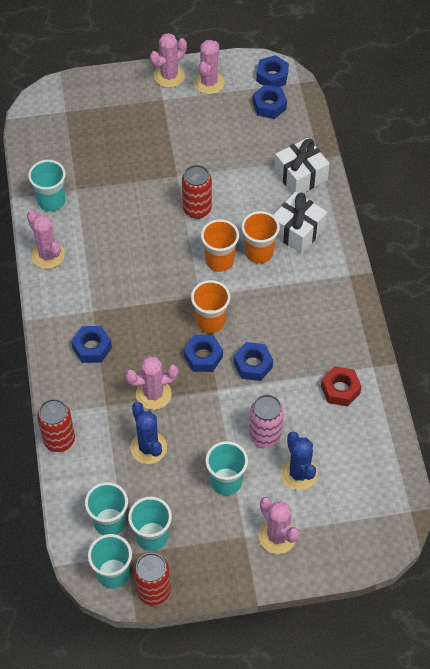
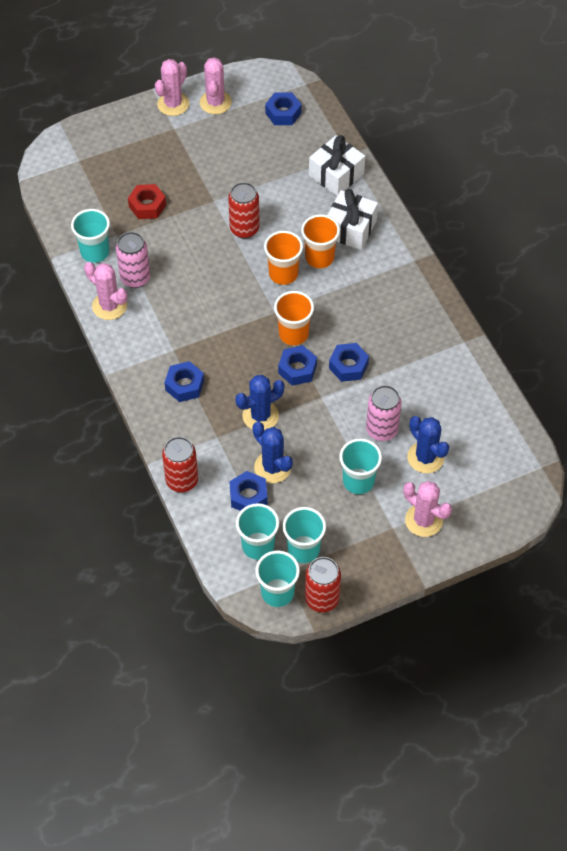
camera: 15 degrees left, 0 degrees up
(80, 234) = (135, 278): none -> pink can
(153, 394) = (260, 416): pink cactus -> blue cactus
(272, 76) = (276, 84): blue nut -> blue nut (248, 496)
(340, 389) = (440, 370): red nut -> red nut (147, 206)

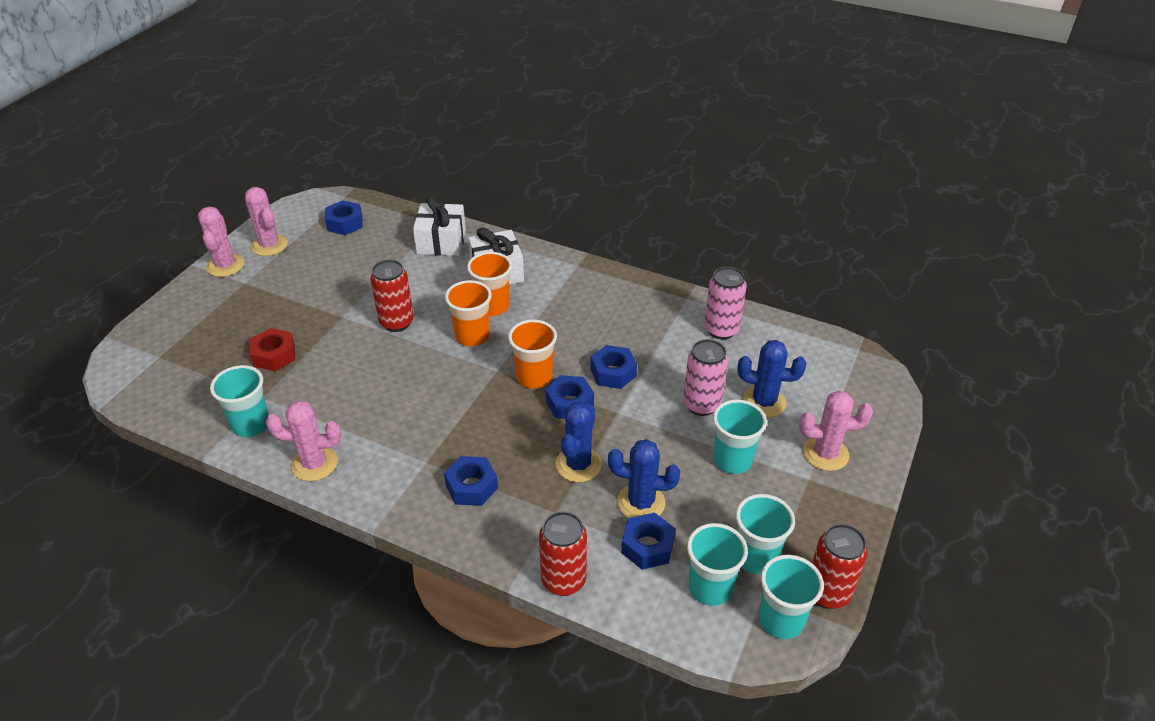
camera: 40 degrees left, 15 degrees down
(135, 278) = (320, 422): pink can -> pink can (721, 330)

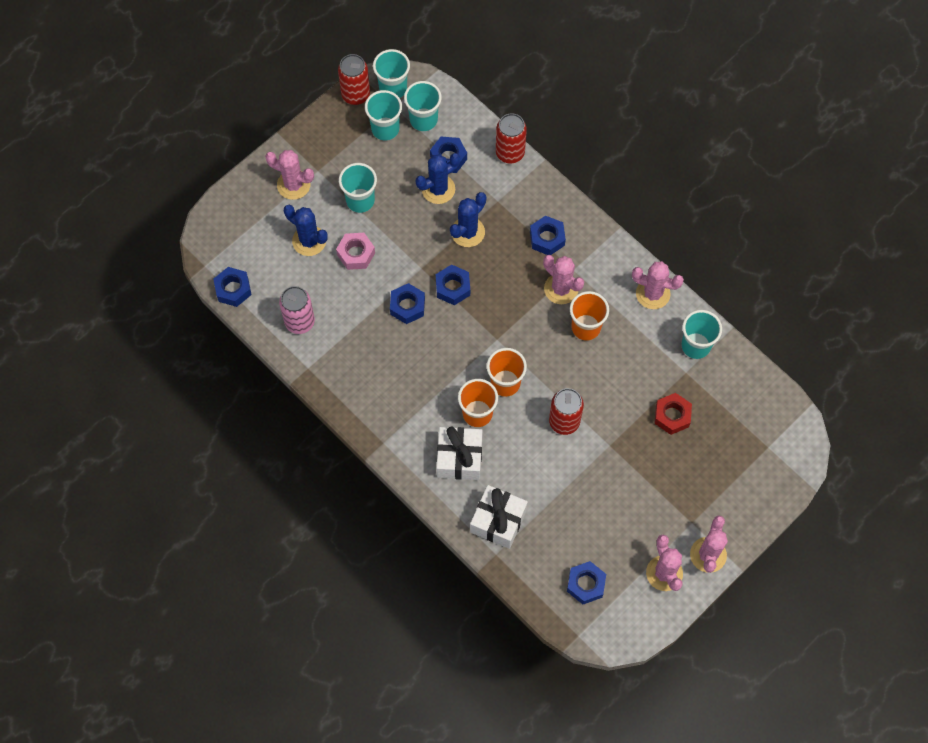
camera: 160 degrees left, 25 degrees up
(436, 437) = (561, 289): none -> pink cactus
(534, 377) = (470, 322): orange cup -> orange cup (586, 327)
(641, 503) = (438, 189): blue cactus -> blue cactus turned 60 degrees counterclockwise
(701, 404) = (356, 254): pink can -> pink nut
(811, 337) = (233, 289): none -> blue nut

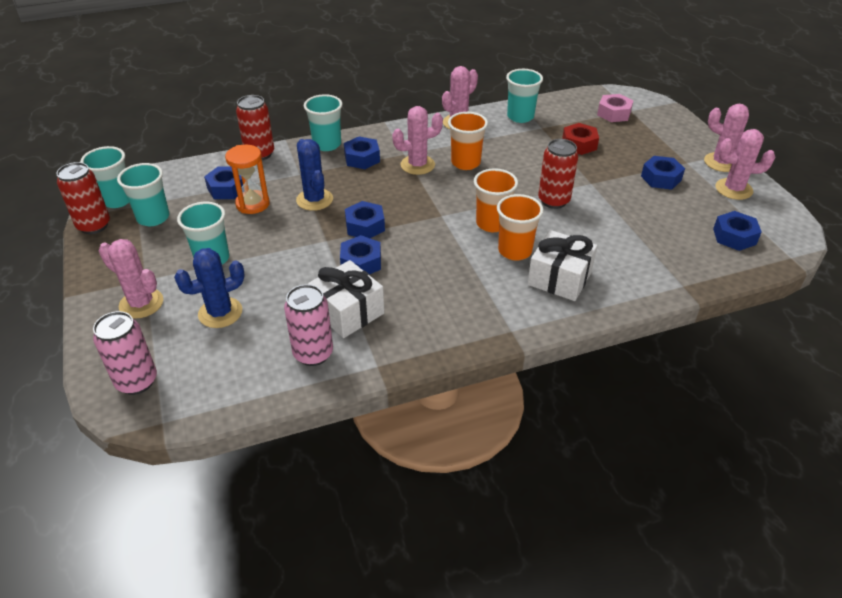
camera: 65 degrees left, 25 degrees down
(227, 230) = (137, 381): none -> pink can
(233, 289) = (220, 403): blue nut -> blue nut (661, 178)
(293, 185) = (141, 303): pink cactus -> pink cactus turned 75 degrees clockwise
(356, 254) = (269, 281): pink nut -> pink nut (614, 113)
(423, 120) = (172, 191): turquoise cup -> turquoise cup (327, 144)
(438, 189) = (252, 204): blue cactus -> orange hourglass
(498, 521) = (644, 273): white gift -> white gift (348, 312)

